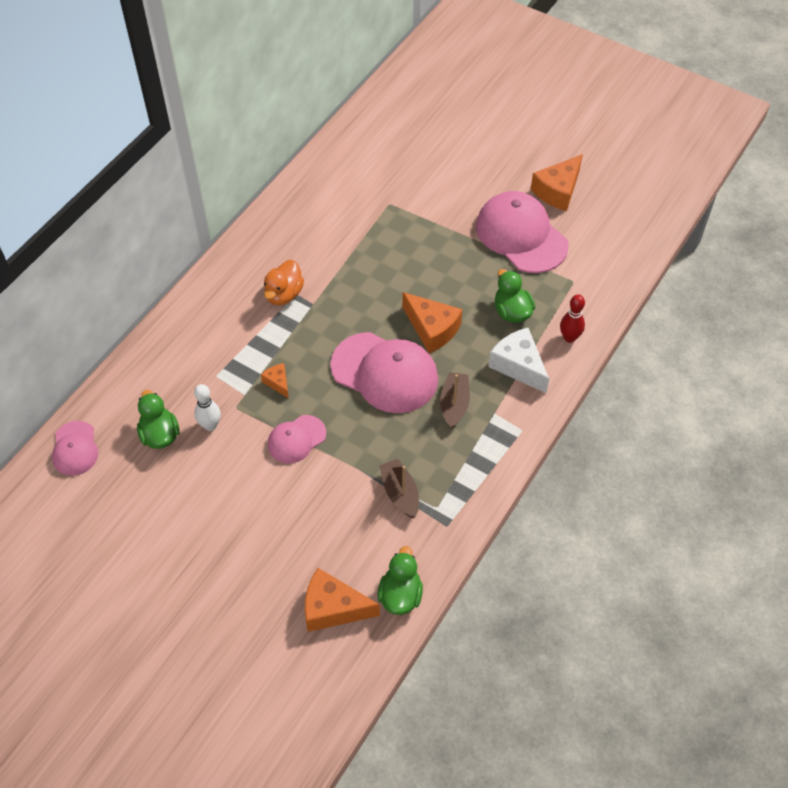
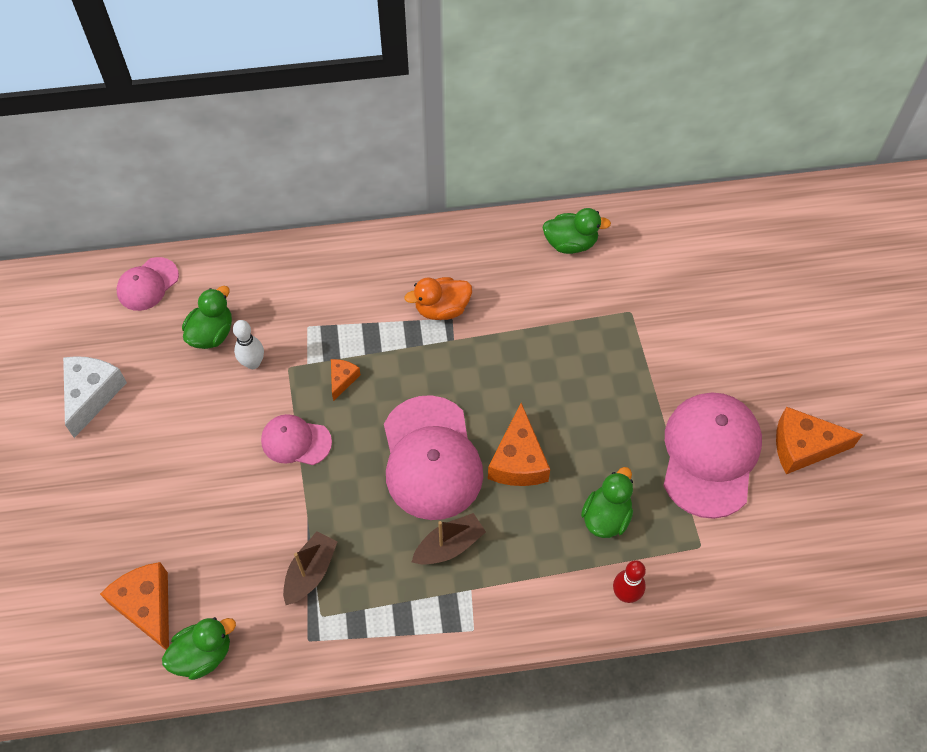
camera: 50 degrees right, 5 degrees up
(310, 198) = (571, 243): none -> green duck
(518, 365) = (546, 570): white cheese -> white cheese (92, 394)

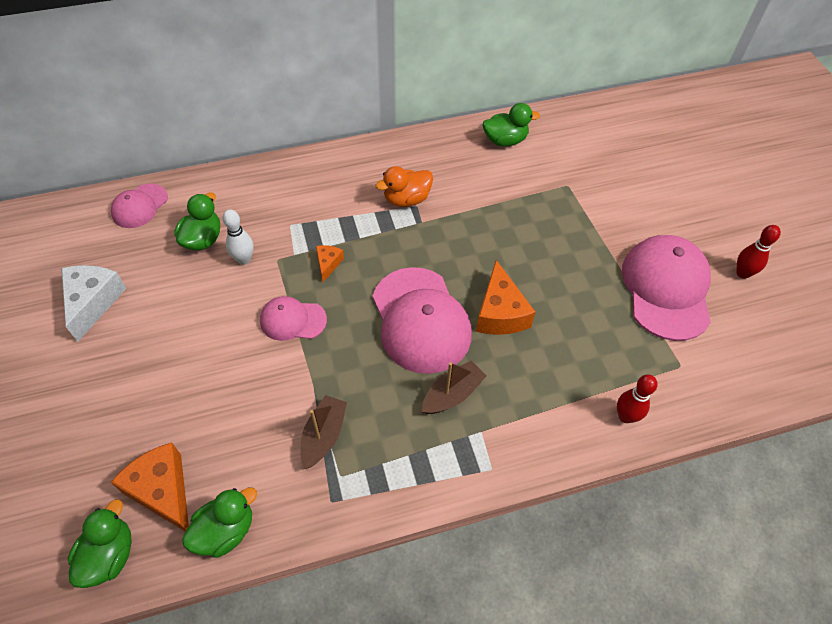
camera: 10 degrees left, 5 degrees down
(606, 516) = (590, 350): green duck -> green duck (109, 555)
(803, 447) = (742, 273): orange cheese -> red bowling pin

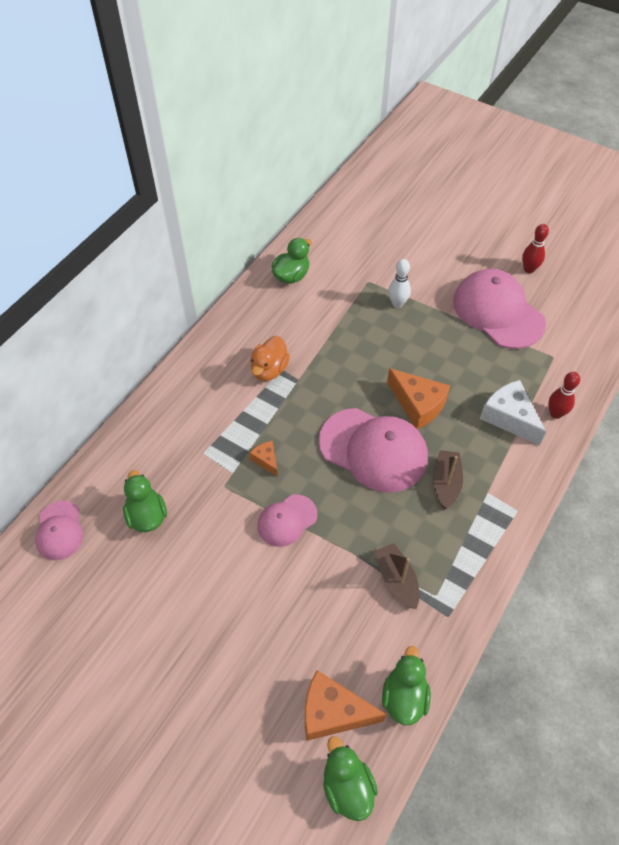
camera: 40 degrees left, 0 degrees up
(93, 302) = (114, 634): white cheese -> white cheese (509, 417)
(244, 259) = (198, 505): white bowling pin -> white bowling pin (397, 304)

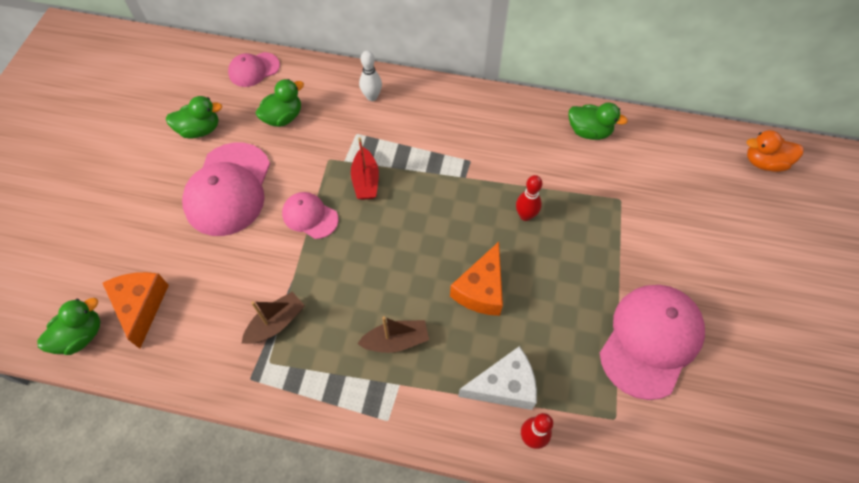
camera: 70 degrees right, 5 degrees up
(266, 460) = (365, 181): orange cheese -> red boat
(269, 370) = (465, 151): orange duck -> orange duck (764, 162)
(373, 450) = (410, 264): pink cap -> pink cap (228, 189)
(397, 304) = (605, 235): white bowling pin -> white bowling pin (372, 97)
(404, 697) = (164, 360): green duck -> green duck (200, 130)
(509, 417) = (504, 386): white cheese -> white cheese turned 45 degrees clockwise
(529, 269) = (740, 362): red bowling pin -> red bowling pin (525, 215)

